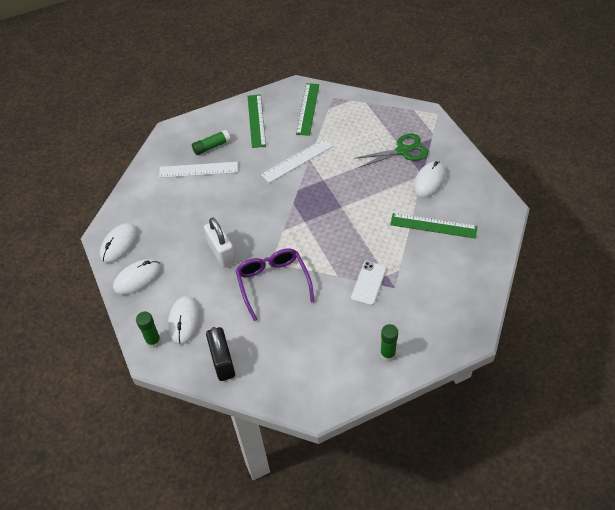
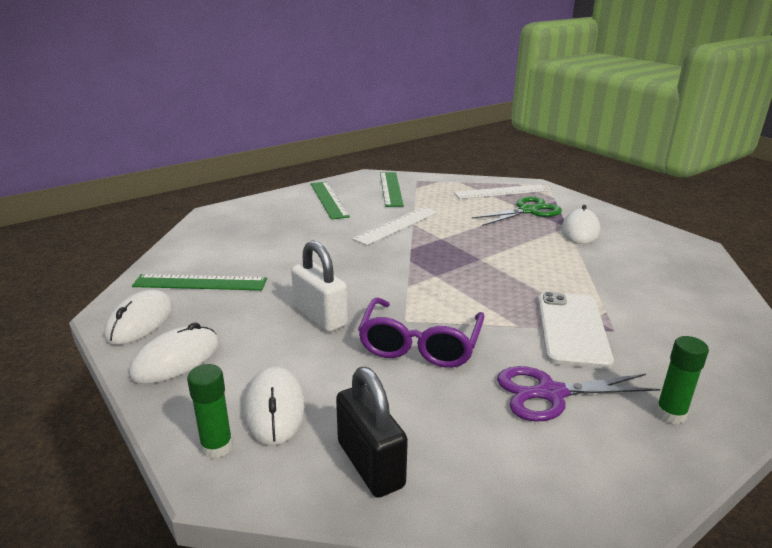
camera: 15 degrees left, 25 degrees down
(198, 170) = (260, 241): white ruler -> white ruler (501, 192)
(211, 147) = (274, 221): green glue stick -> none
(273, 284) = (420, 344): purple glasses -> purple glasses turned 135 degrees counterclockwise
(330, 331) = (550, 393): none -> purple scissors
(368, 283) = (572, 329): white phone -> white phone, size x1.53
(433, 225) = (618, 266): green ruler -> green ruler (200, 282)

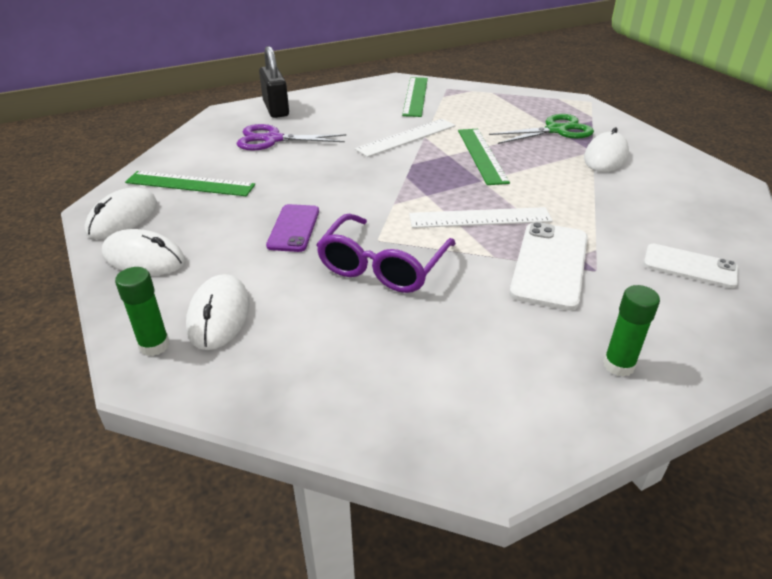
camera: 10 degrees right, 10 degrees up
(176, 359) = (144, 258): white mouse -> white mouse turned 60 degrees clockwise
(320, 316) = (294, 228): white padlock -> purple phone
(329, 199) = (346, 104): green ruler -> green ruler (482, 155)
(370, 464) = (290, 379): black padlock -> black padlock (276, 109)
(501, 192) = (534, 107): white ruler -> white ruler (480, 218)
(550, 393) = (498, 330): purple scissors -> purple scissors (273, 139)
(691, 319) = (690, 266): none -> white phone

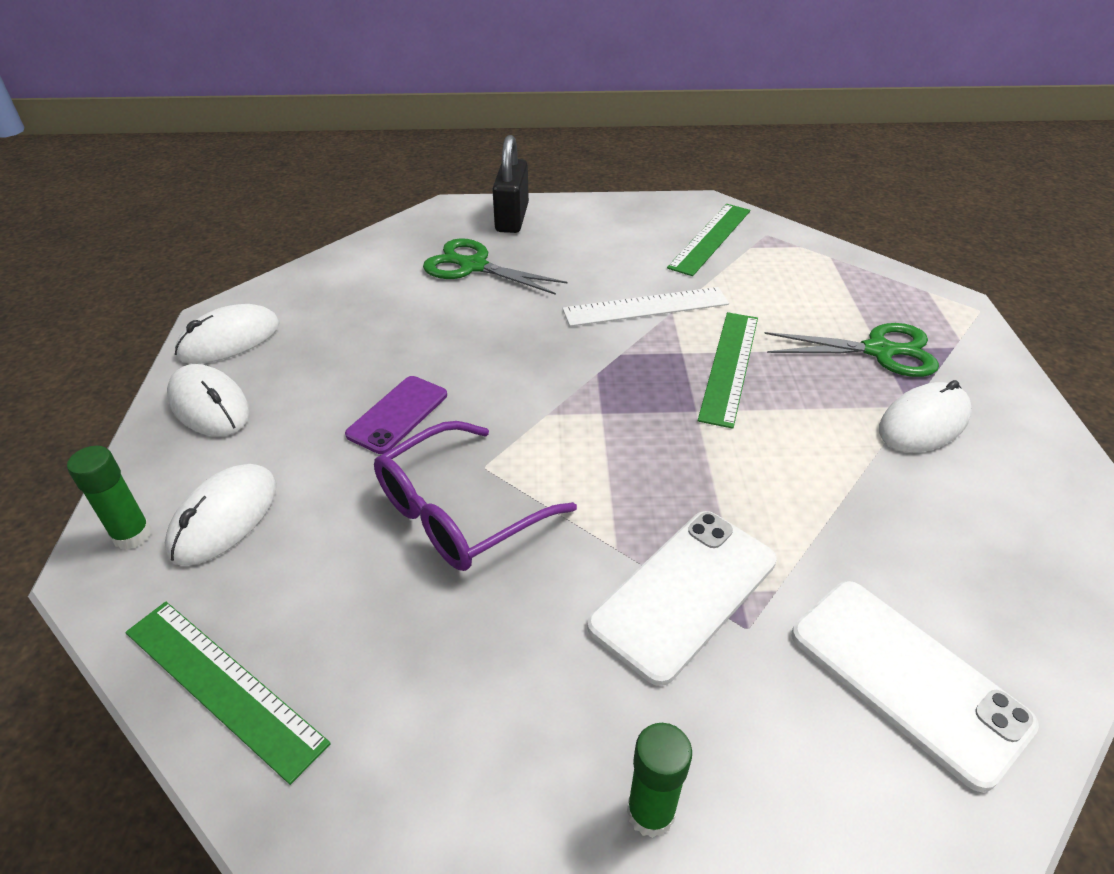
camera: 25 degrees right, 5 degrees up
(190, 184) = (333, 310): green ruler -> green ruler (223, 685)
(273, 139) = (473, 266): purple scissors -> green scissors
(480, 218) = (645, 476): white ruler -> none
(690, 266) = (907, 678): white phone -> white phone, size x1.53

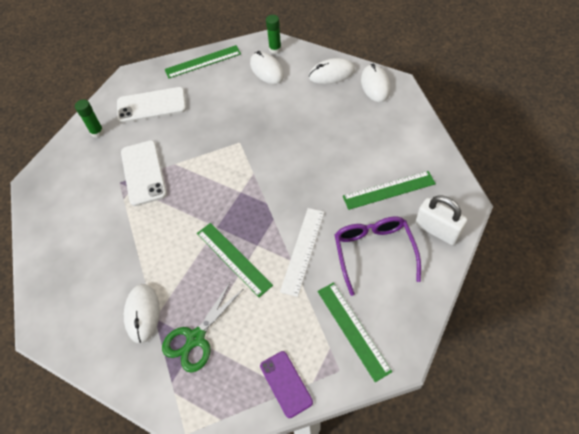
camera: 125 degrees right, 15 degrees up
(398, 414) = (287, 125): purple phone -> purple phone (286, 384)
(460, 511) = (223, 128): purple glasses -> purple glasses (374, 253)
(473, 266) = (389, 190): green scissors -> green ruler
(512, 218) = (437, 230): black padlock -> white padlock
(907, 678) = (70, 212): white phone -> white phone (151, 105)

